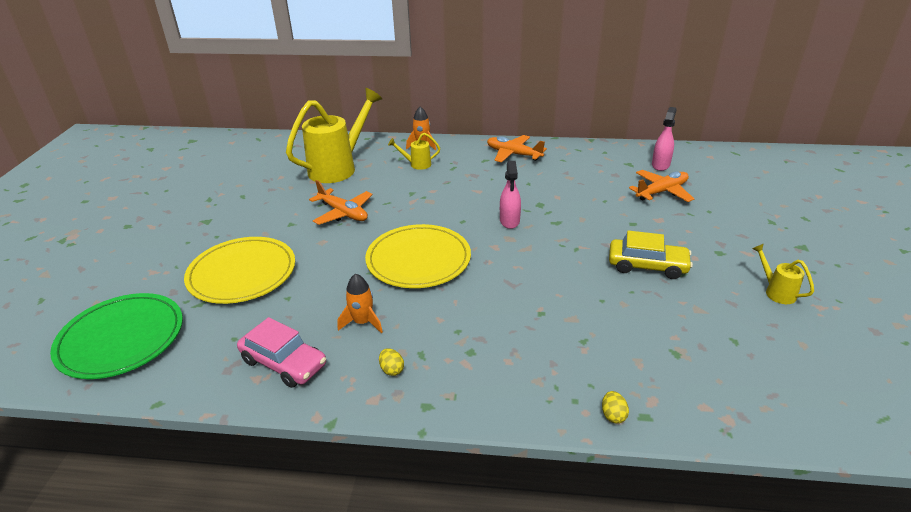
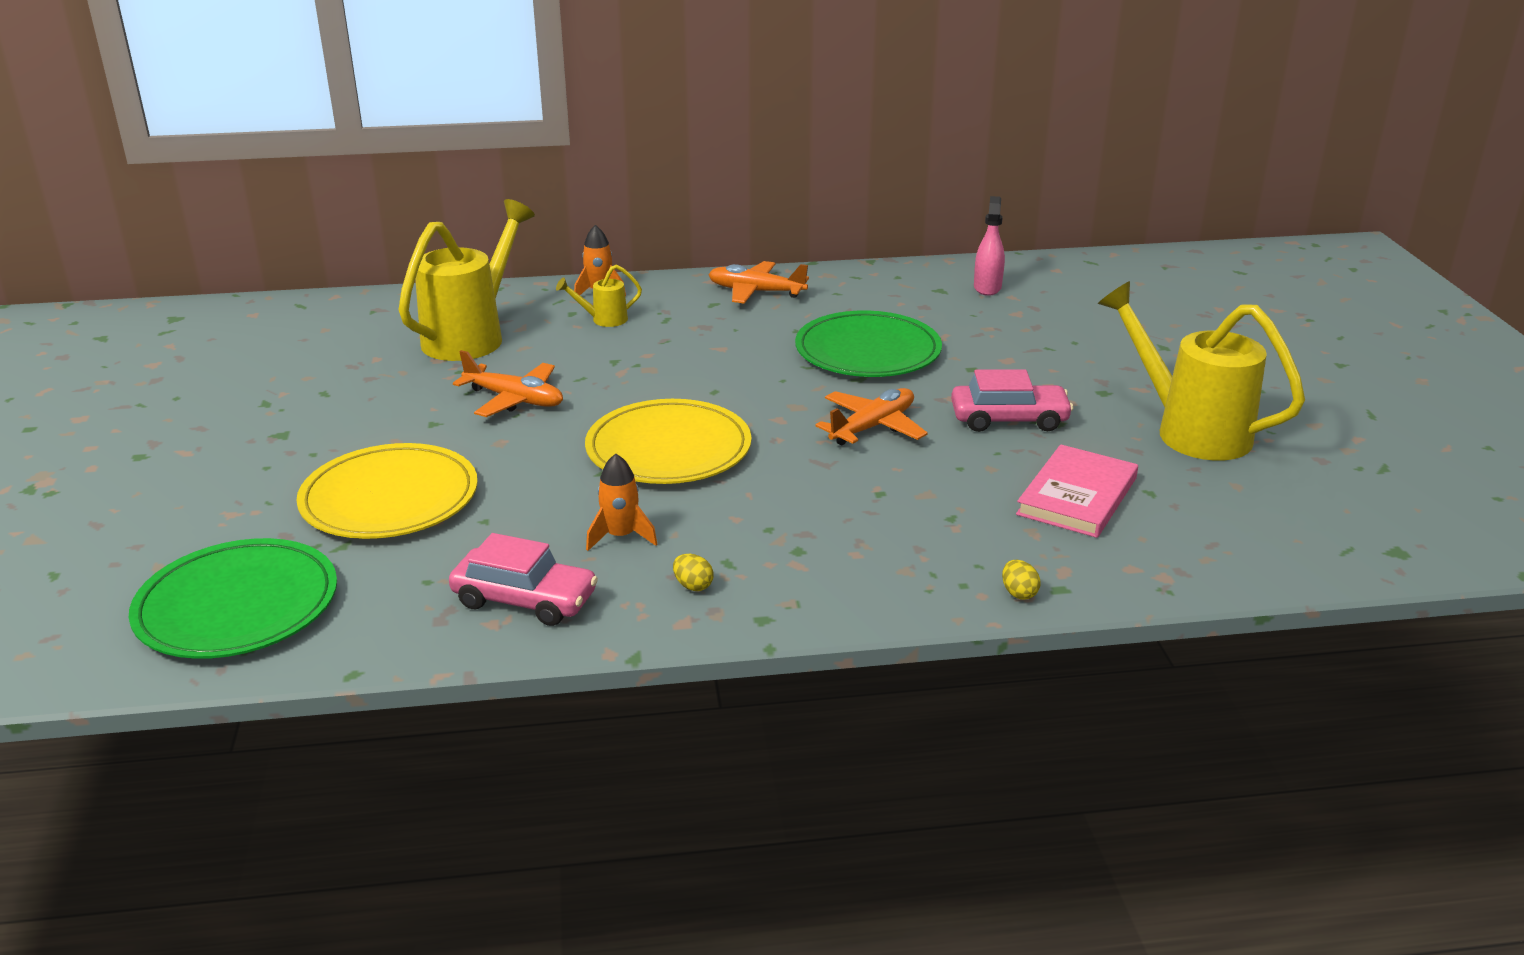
camera: 15 degrees left, 5 degrees down
(509, 221) = (787, 384): pink spray bottle -> none
(568, 203) = (868, 351): none -> green plate
(647, 266) = (1009, 419): yellow car -> pink car
(661, 192) = (1000, 323): orange plane -> orange plane (872, 427)
(679, 336) = (1077, 496): none -> pink book
(776, 291) = (1189, 430): yellow watering can -> yellow watering can, size x2.25

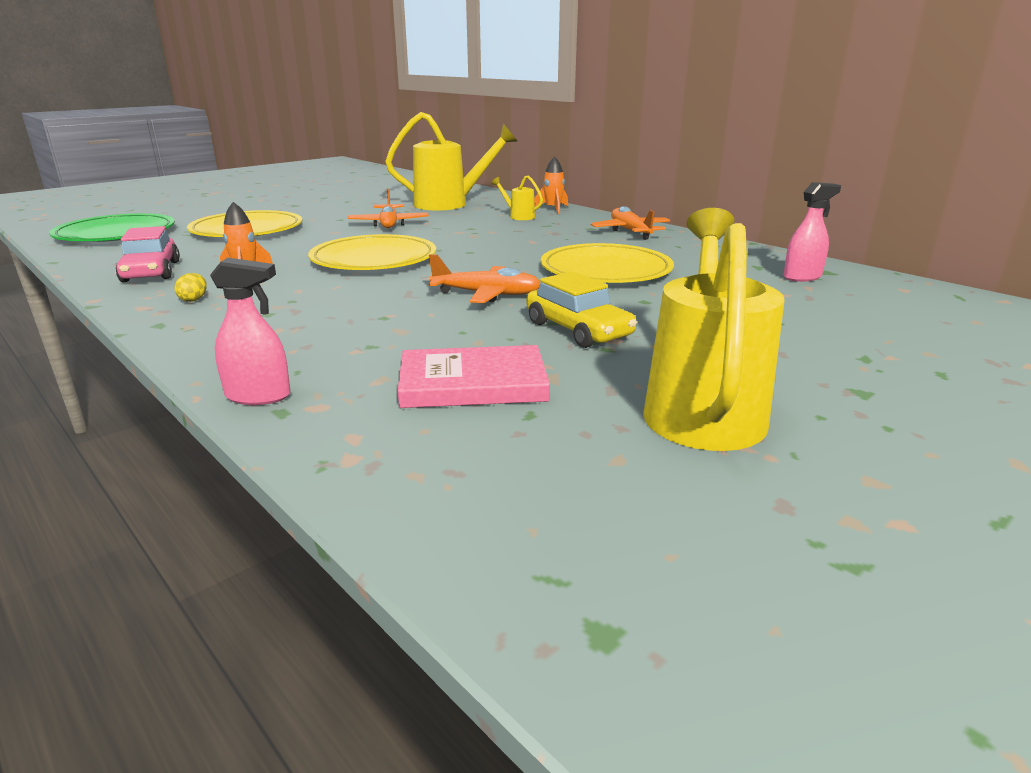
camera: 55 degrees right, 5 degrees down
(868, 351) = (606, 270): green plate -> yellow plate
(1009, 419) = (578, 330): pink car -> yellow car
(1018, 593) = (258, 396): yellow egg -> pink spray bottle

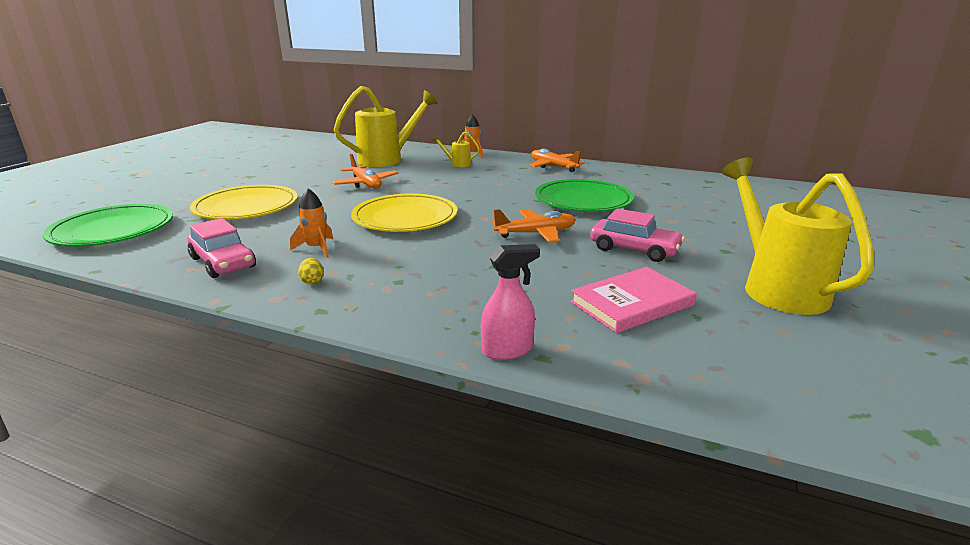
camera: 25 degrees left, 0 degrees up
(578, 330) = (634, 249): yellow car -> pink car
(606, 270) = (583, 200): yellow plate -> green plate
(802, 277) = (701, 187): pink spray bottle -> none

